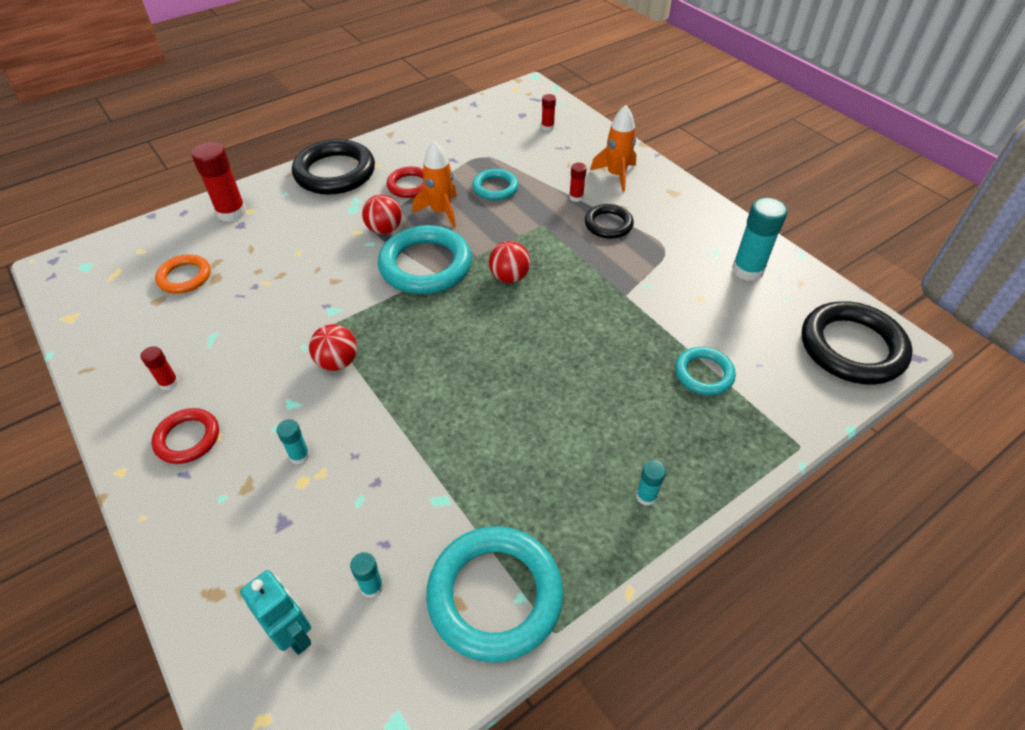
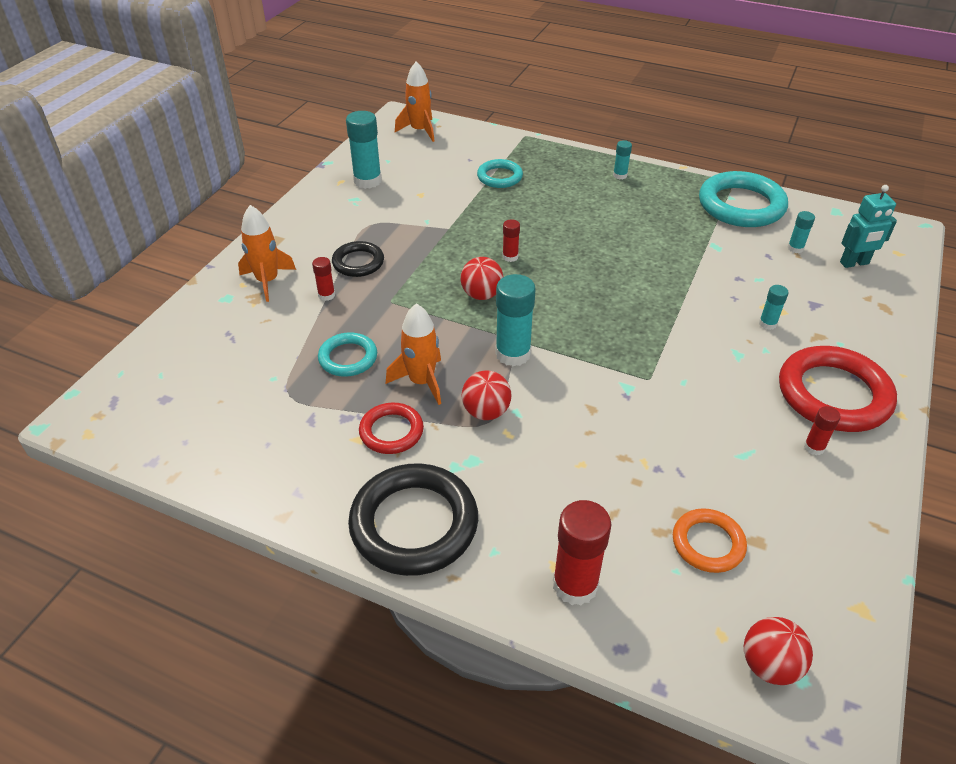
camera: 120 degrees left, 5 degrees down
(187, 438) = (833, 394): red ring -> red ring, size x1.81
(294, 634) = (854, 263): turquoise robot -> turquoise robot turned 120 degrees counterclockwise
(337, 362) = (675, 350): red ball -> red ball (769, 665)
(425, 265) = (513, 354): turquoise ring -> turquoise glue stick
(547, 127) = (188, 364): red glue stick -> red glue stick (510, 257)
(852, 347) = (419, 131): black ring -> orange rocket

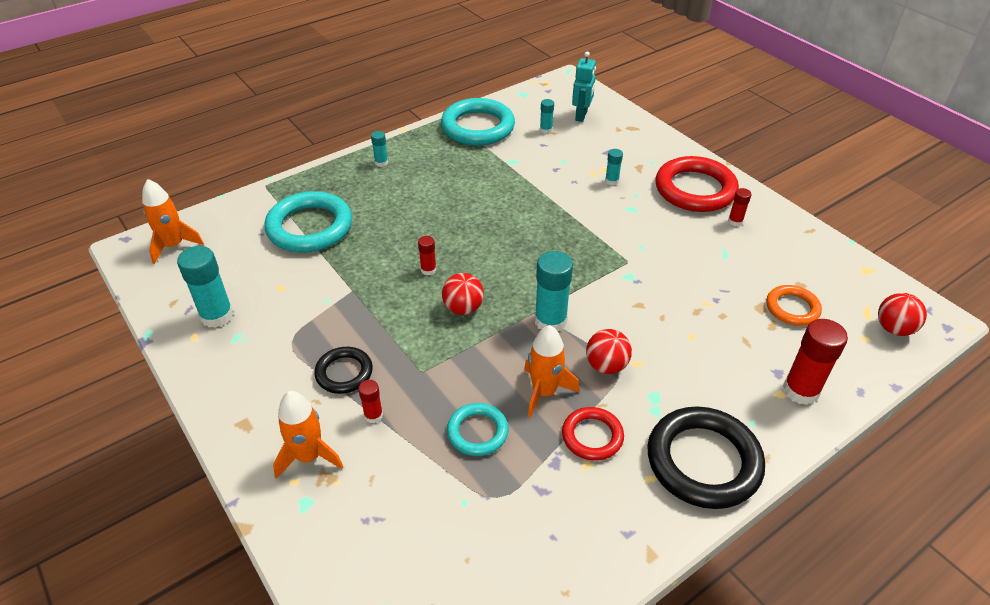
camera: 60 degrees left, 0 degrees up
(499, 177) = (310, 227): turquoise ring -> turquoise ring, size x1.81

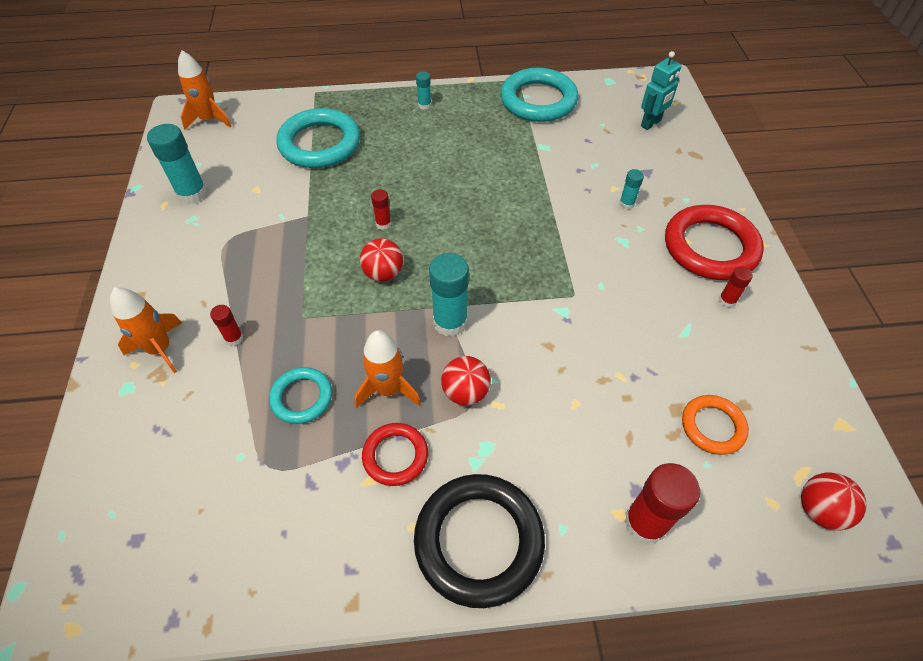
camera: 30 degrees right, 10 degrees up
(344, 373) = (242, 288): black ring -> none
(546, 130) = (602, 126): turquoise glue stick -> none

